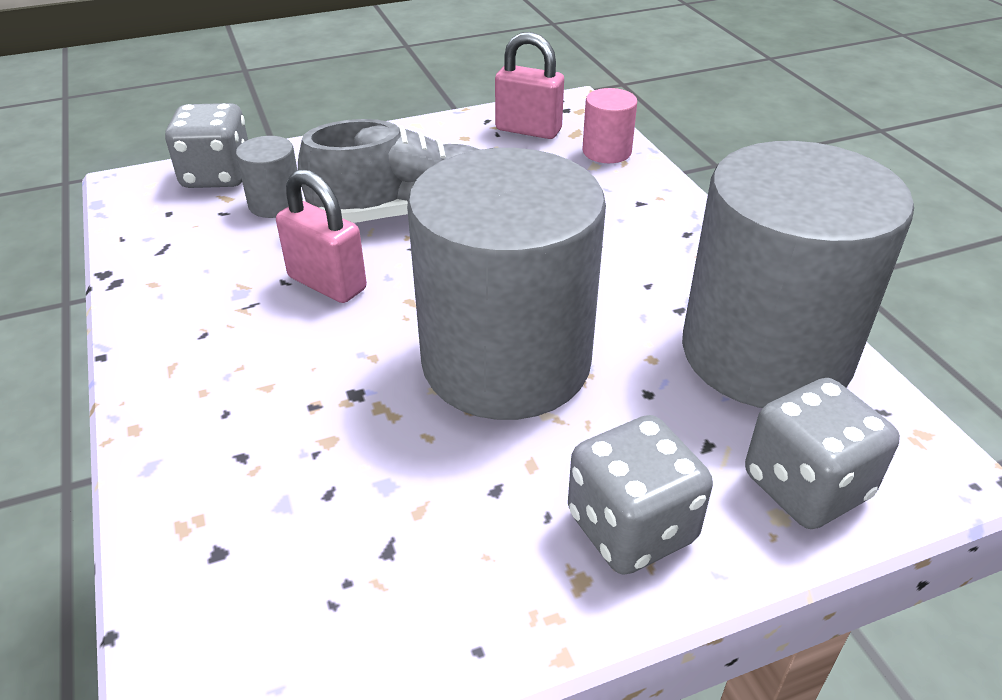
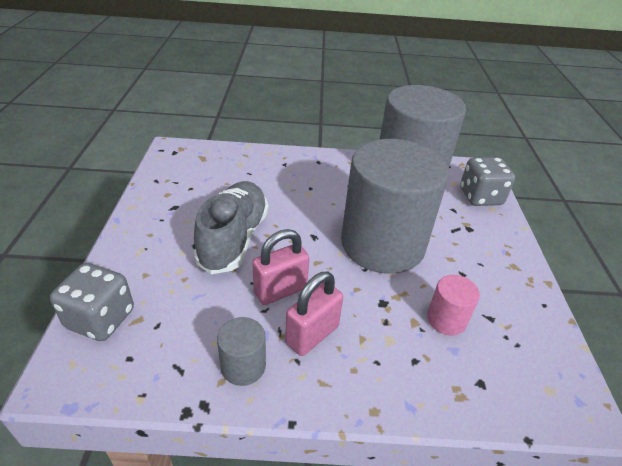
camera: 70 degrees left, 0 degrees up
(275, 204) = (171, 294): grey cylinder -> grey cylinder (243, 366)
(528, 130) = (184, 170): pink padlock -> pink padlock (312, 335)
(607, 152) = (231, 156): pink cylinder -> pink cylinder (446, 319)
(631, 527) = (491, 244): grey dice -> none

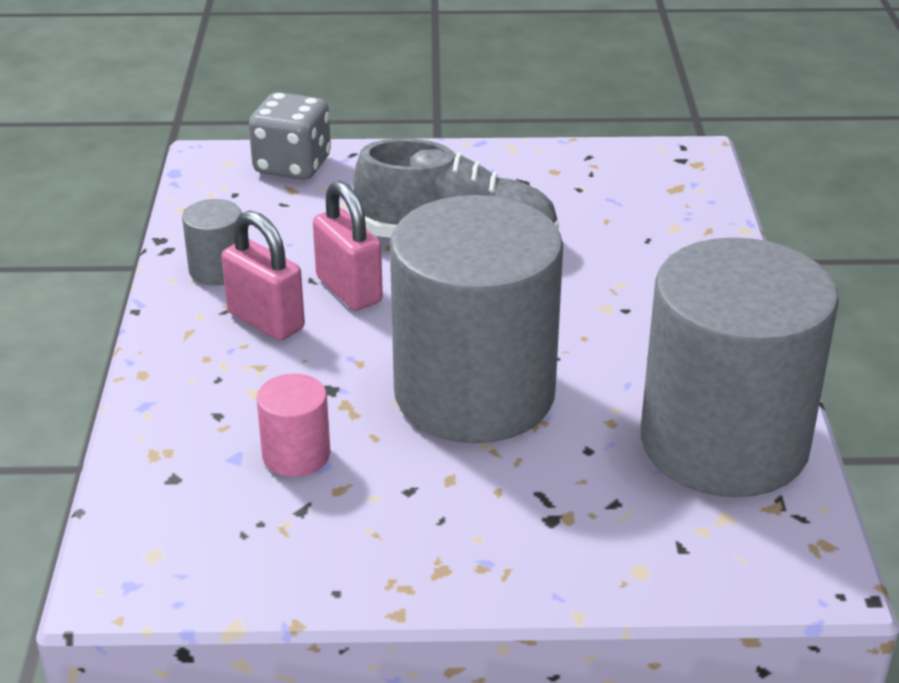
camera: 90 degrees right, 5 degrees down
(480, 197) = (679, 555): grey dice -> none

